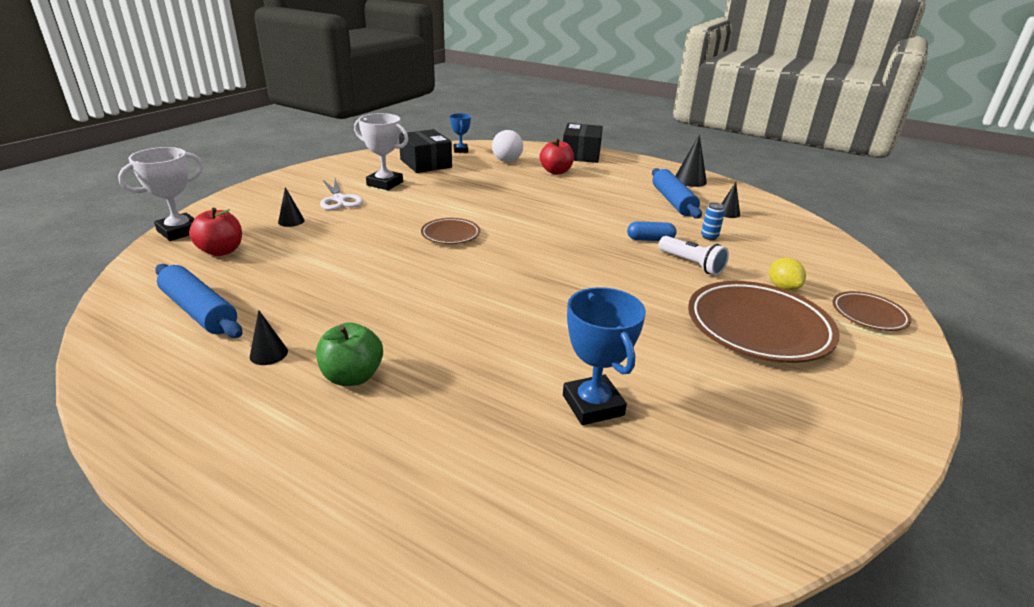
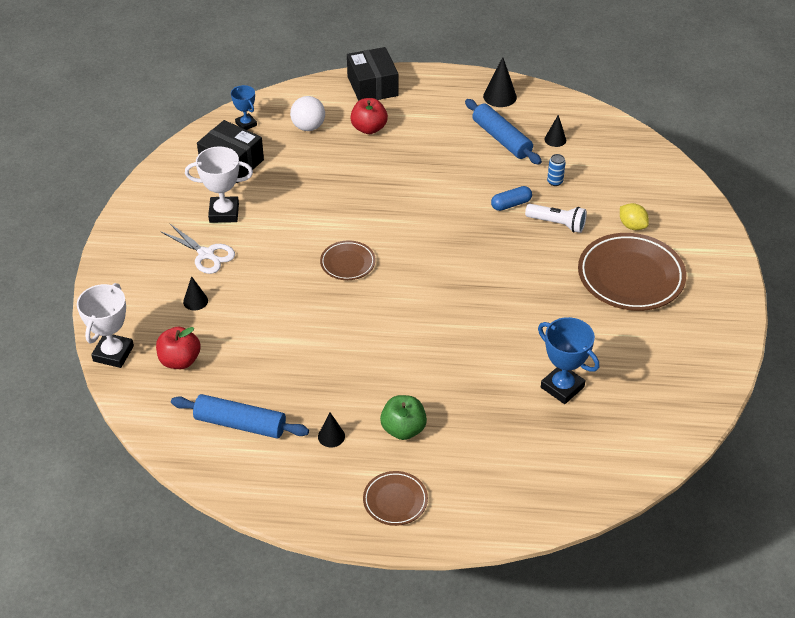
camera: 25 degrees left, 15 degrees up
(869, 315) = (697, 233): brown plate -> brown plate (395, 500)

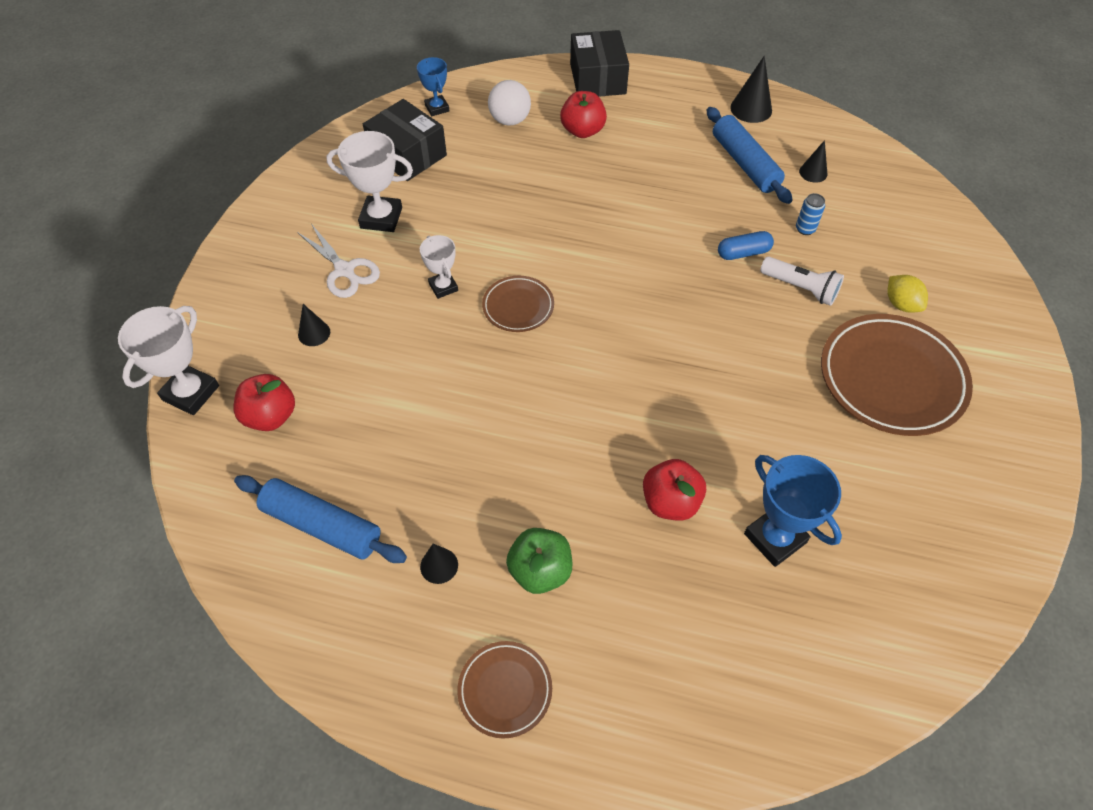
camera: 10 degrees right, 10 degrees up
(286, 256) = (443, 287): none -> white trophy
(486, 375) = (670, 502): none -> red apple

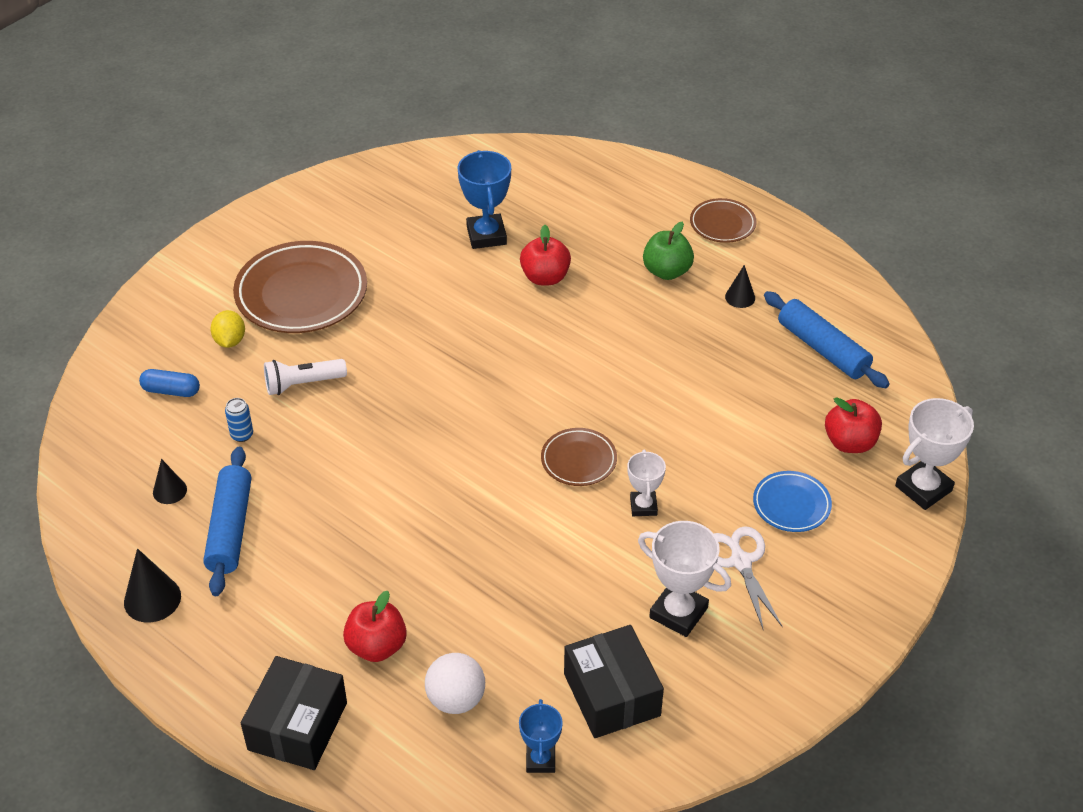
camera: 155 degrees left, 10 degrees down
(314, 333) = (791, 505): black cone -> blue plate
(743, 253) = (324, 434): blue capsule -> blue capsule (171, 391)
(800, 288) = (302, 384): white flashlight -> white flashlight turned 75 degrees counterclockwise

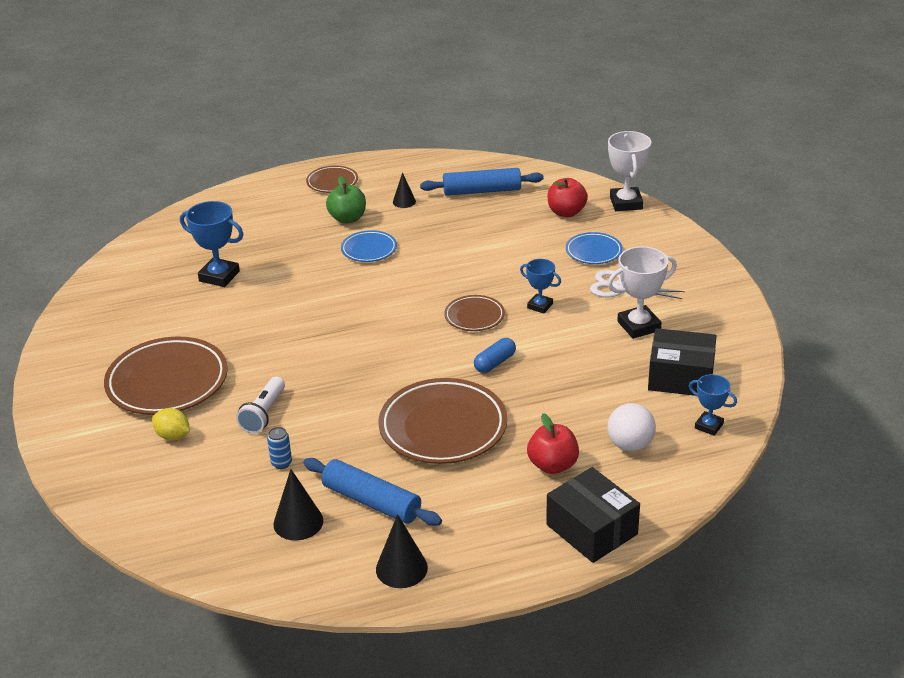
camera: 55 degrees left, 10 degrees down
(169, 491) = (298, 522): black cone -> black cone, size x1.58
(171, 391) = (190, 486): blue capsule -> blue capsule (495, 363)
(376, 527) = (443, 427): none -> brown plate
(545, 277) = (292, 267): red apple -> none
(626, 317) = (369, 249): none -> blue plate
(643, 506) = (540, 306): white trophy -> blue trophy

